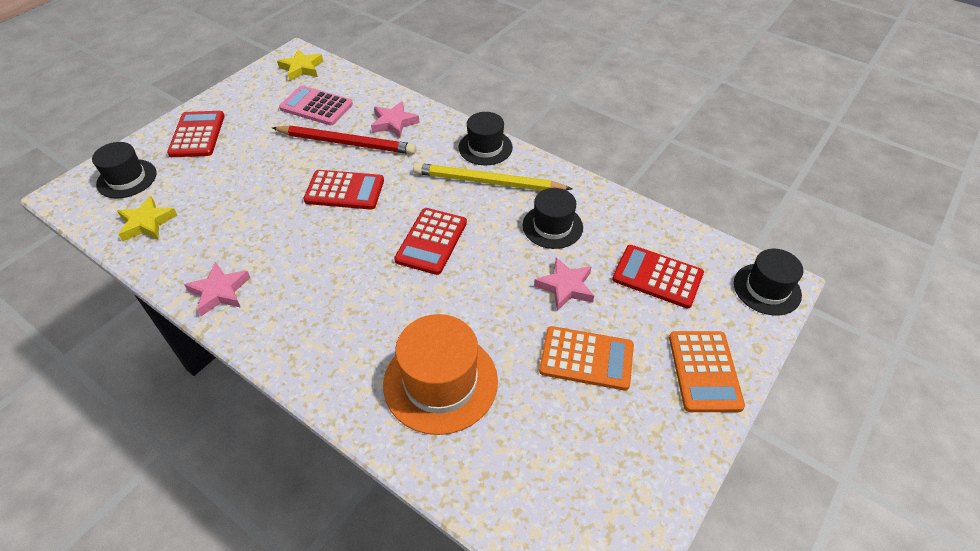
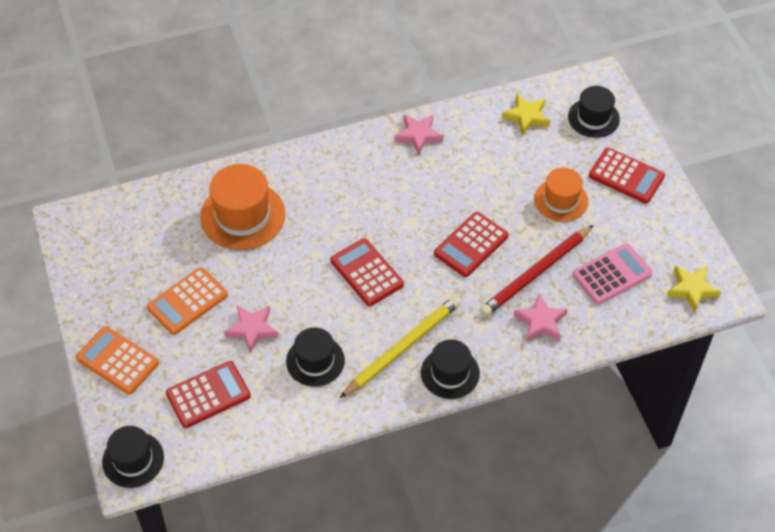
camera: 125 degrees right, 5 degrees up
(251, 160) = (561, 200): none -> orange hat

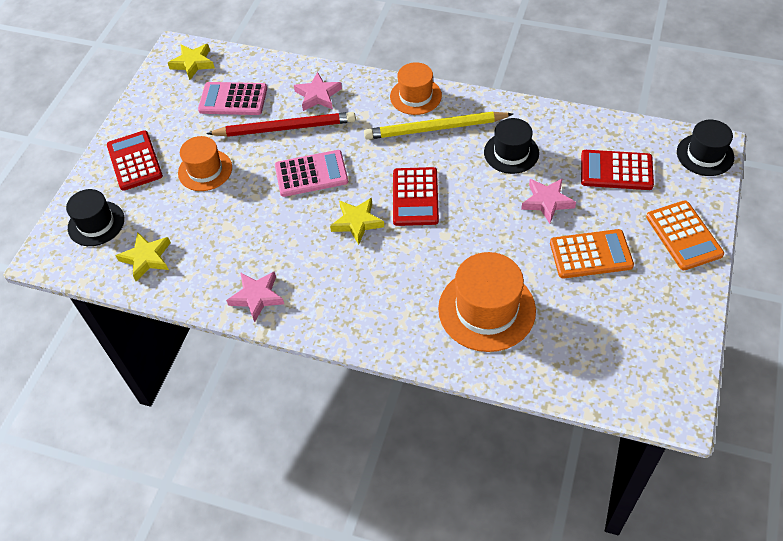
camera: 140 degrees left, 0 degrees up
(395, 226) = (357, 222): none -> yellow star
(450, 373) = (415, 96): black hat -> orange hat
(471, 245) = (311, 174): red calculator -> pink calculator

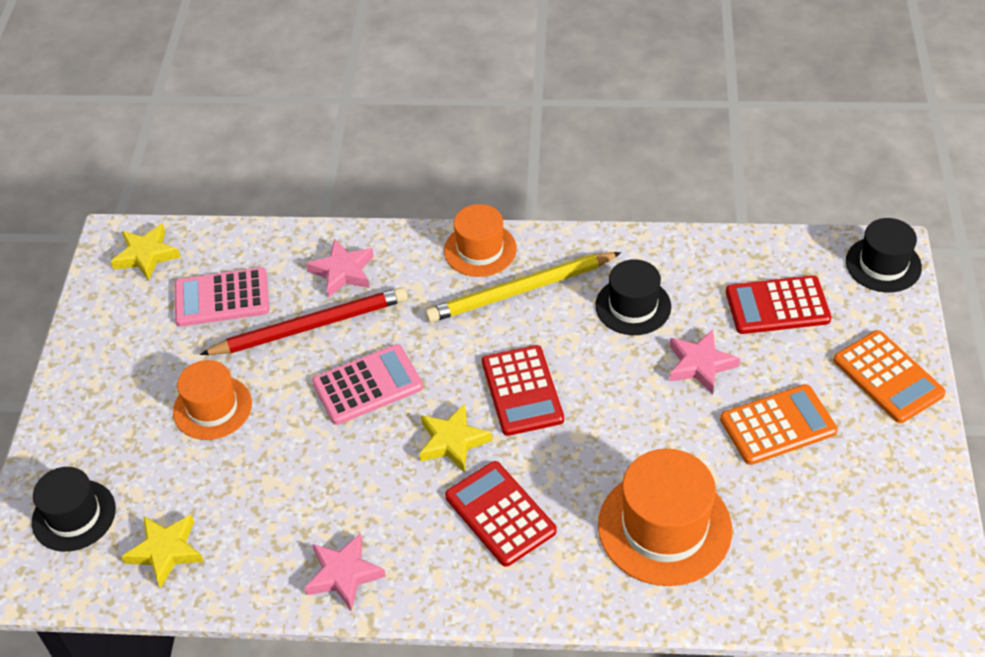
camera: 15 degrees left, 5 degrees down
(134, 161) = (103, 413): red calculator -> red calculator (500, 514)

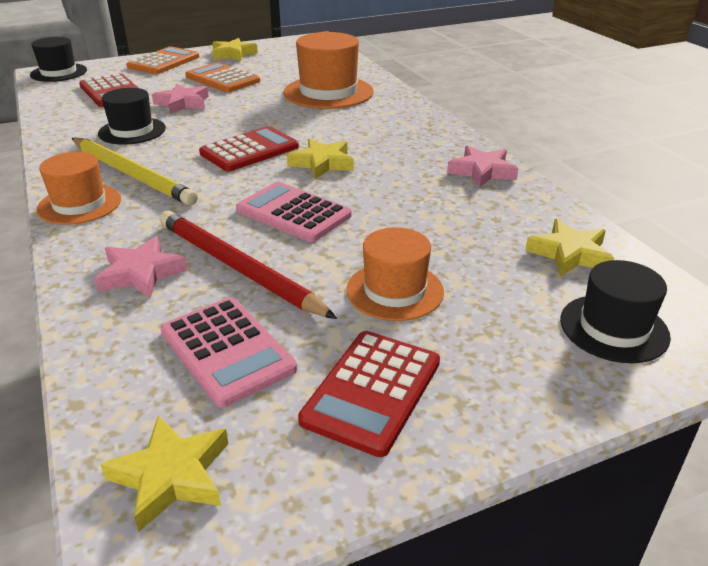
camera: 120 degrees left, 15 degrees down
(500, 514) = (369, 134): red calculator -> red calculator (372, 391)
(896, 467) = (233, 54): none -> yellow star

